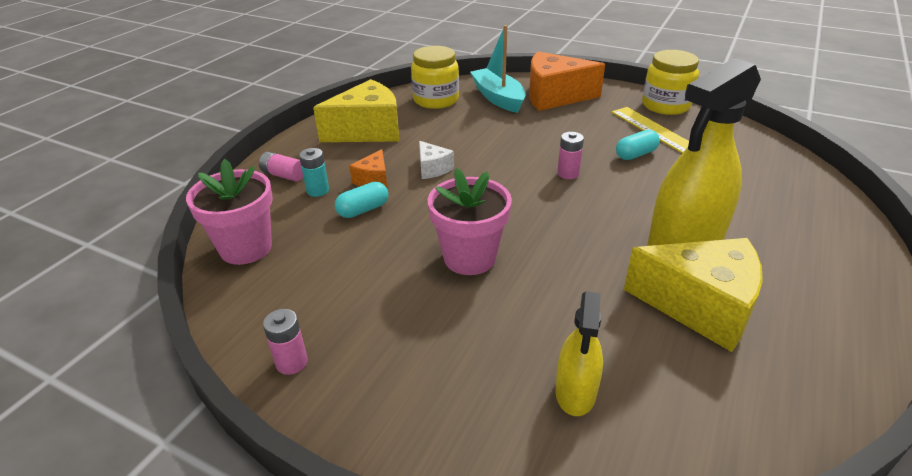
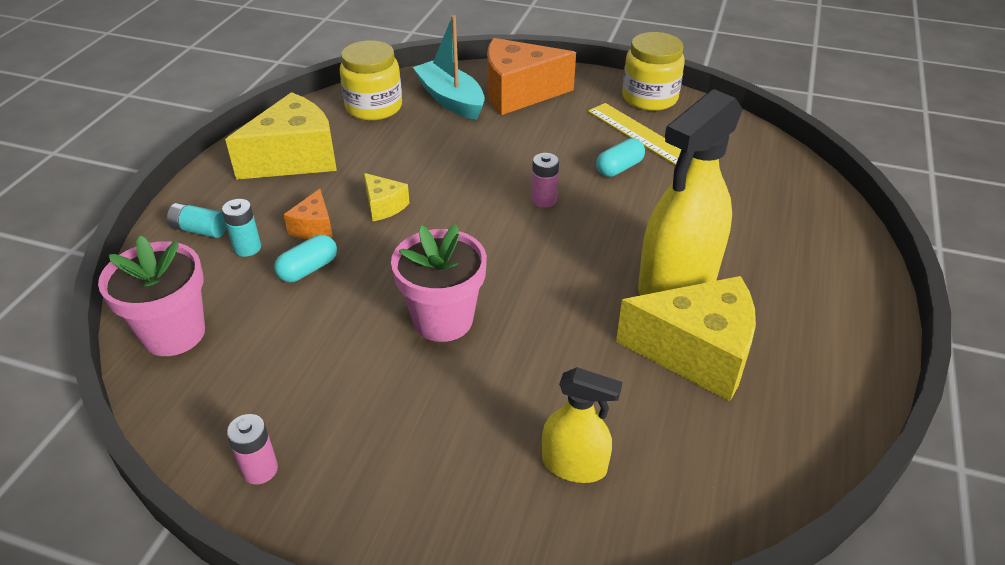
camera: 10 degrees left, 5 degrees up
(283, 175) = (200, 230): pink battery -> turquoise battery
(432, 169) = (384, 206): white cheese -> yellow cheese
(575, 392) = (574, 465): yellow spray bottle -> yellow spray bottle turned 75 degrees counterclockwise

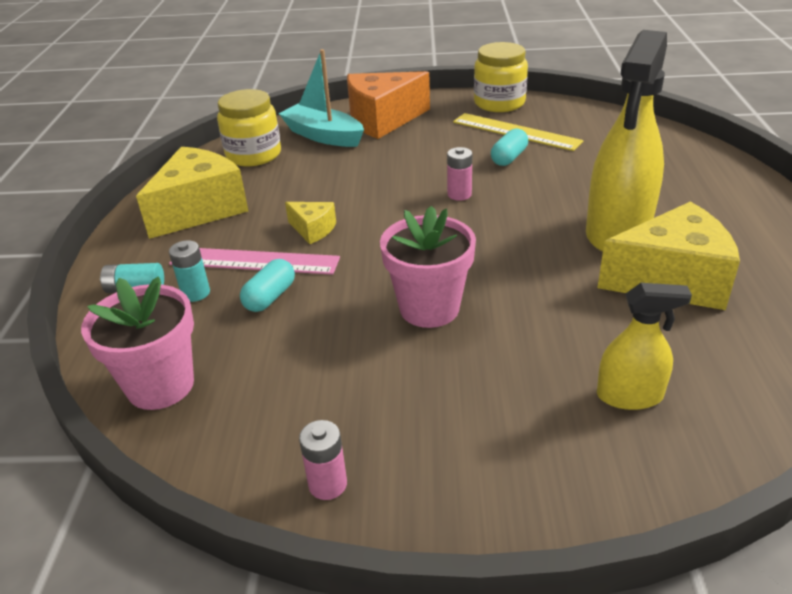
camera: 15 degrees left, 5 degrees down
(314, 227) = (254, 261): orange cheese -> pink ruler

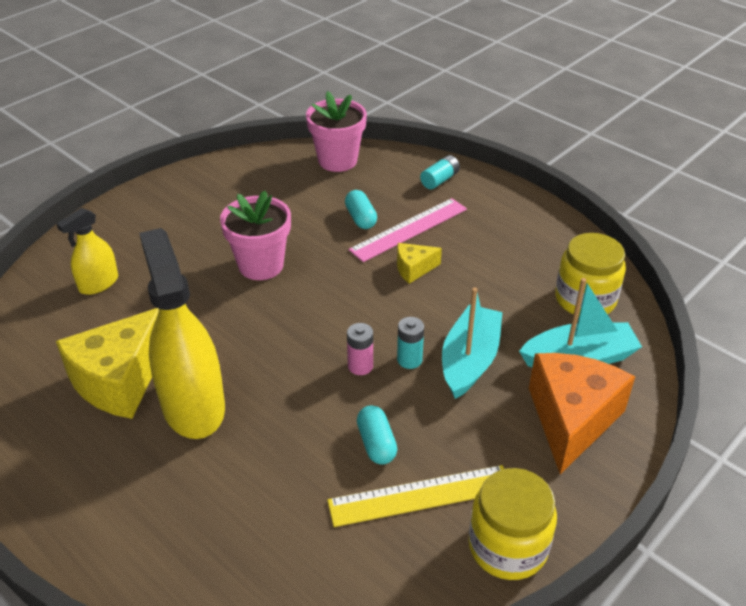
camera: 130 degrees right, 5 degrees up
(196, 293) = (404, 197): turquoise battery -> turquoise battery (409, 360)
(200, 209) = (514, 236): yellow cheese -> none
(327, 484) = (208, 176): pink battery -> none
(384, 164) = (469, 360): none -> turquoise boat

